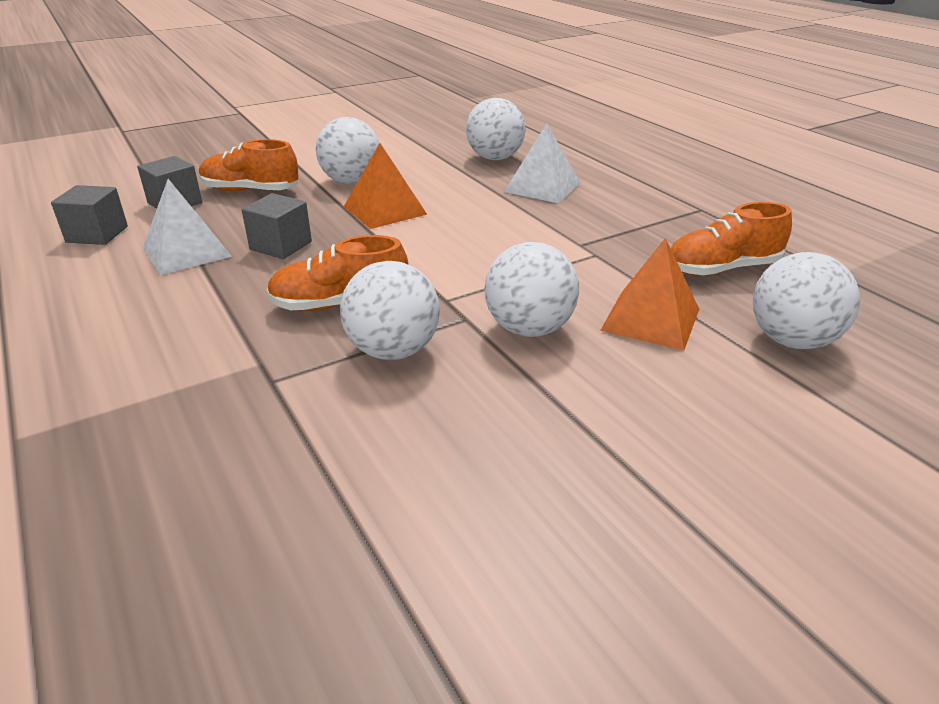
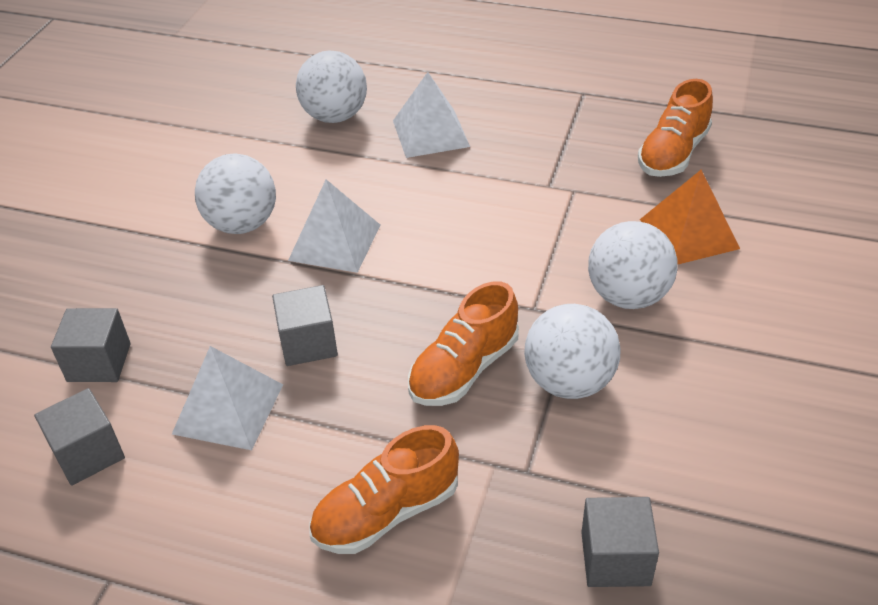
camera: 40 degrees left, 10 degrees up
(225, 470) = (615, 558): none -> grey cube
(251, 191) = (156, 297): orange shoe -> orange shoe (386, 512)
(384, 210) = (334, 242): orange pyramid -> white pyramid
(791, 341) = (785, 198): white ball -> none

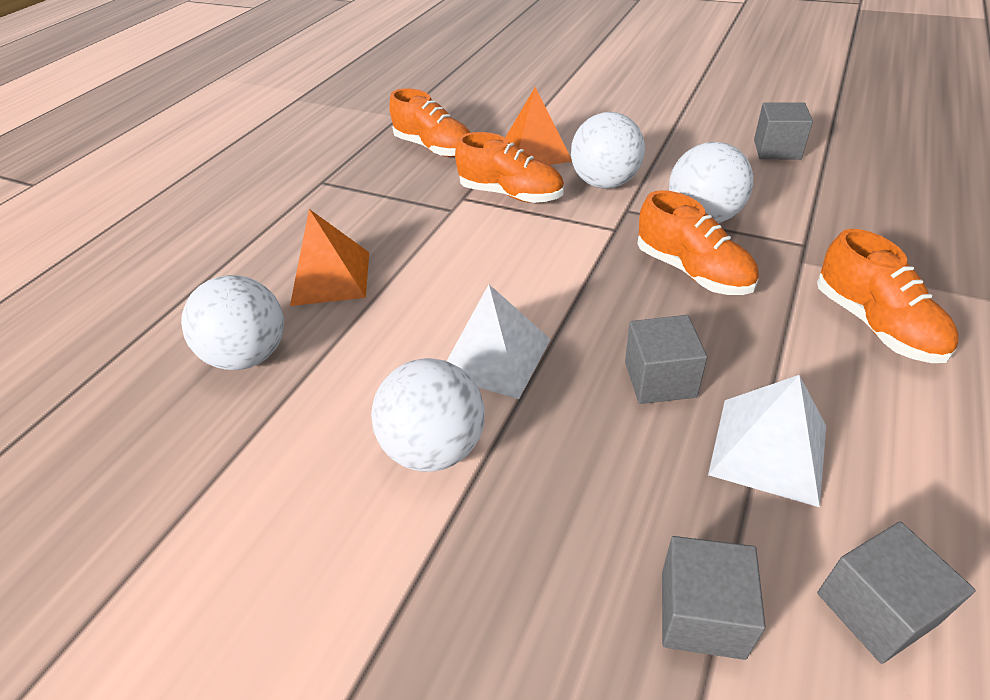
camera: 80 degrees left, 0 degrees up
(430, 133) = (331, 278): white pyramid -> orange pyramid
(587, 223) = (511, 194): none -> orange shoe
(615, 558) = (876, 211): grey cube -> grey cube (777, 149)

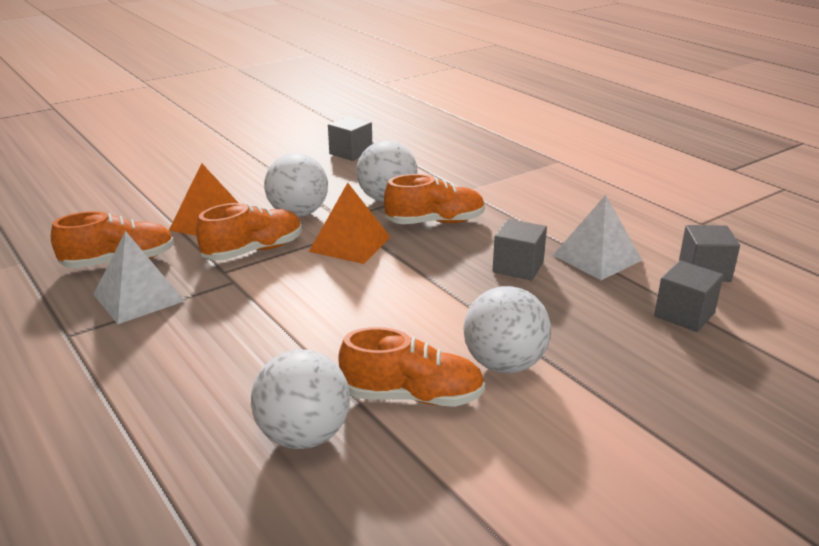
camera: 65 degrees left, 15 degrees down
(331, 278) = (245, 366): orange pyramid -> orange pyramid (350, 244)
(495, 357) = (439, 315): white pyramid -> white pyramid (139, 297)
(875, 324) = (536, 196): orange shoe -> orange shoe (412, 397)

